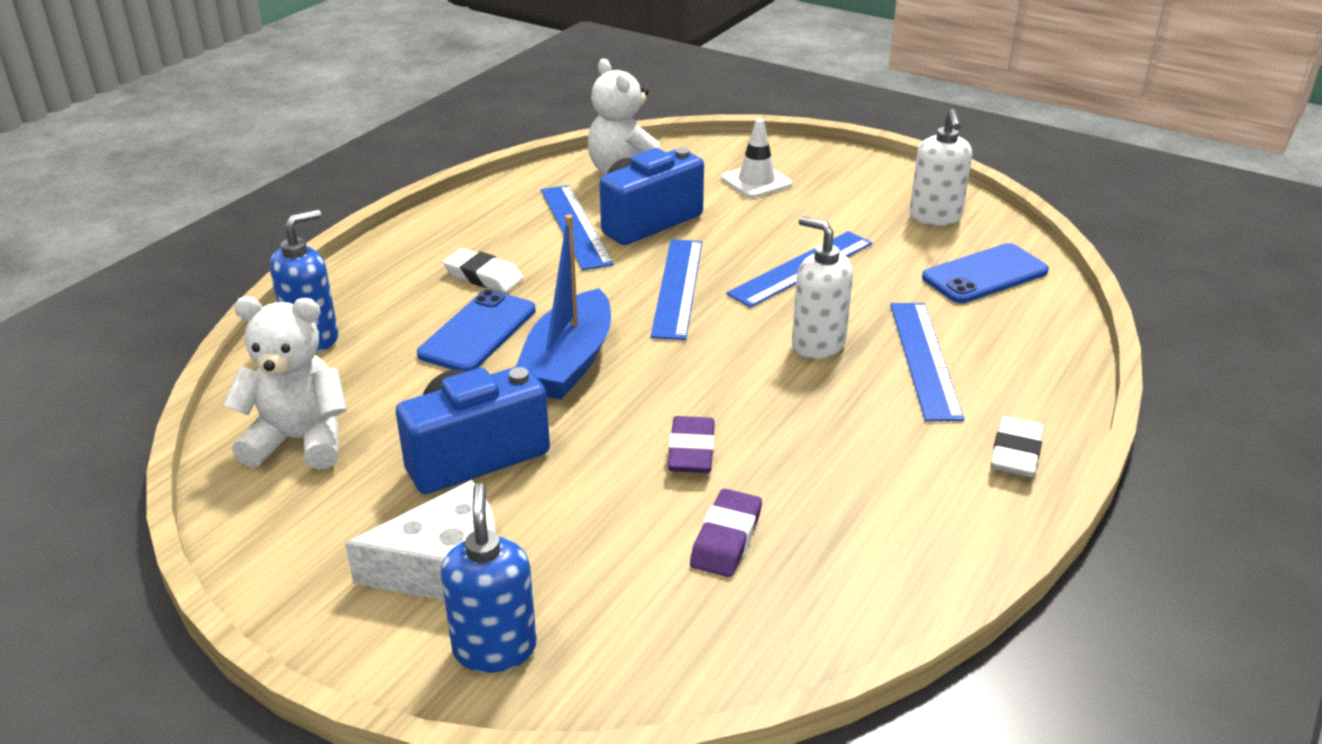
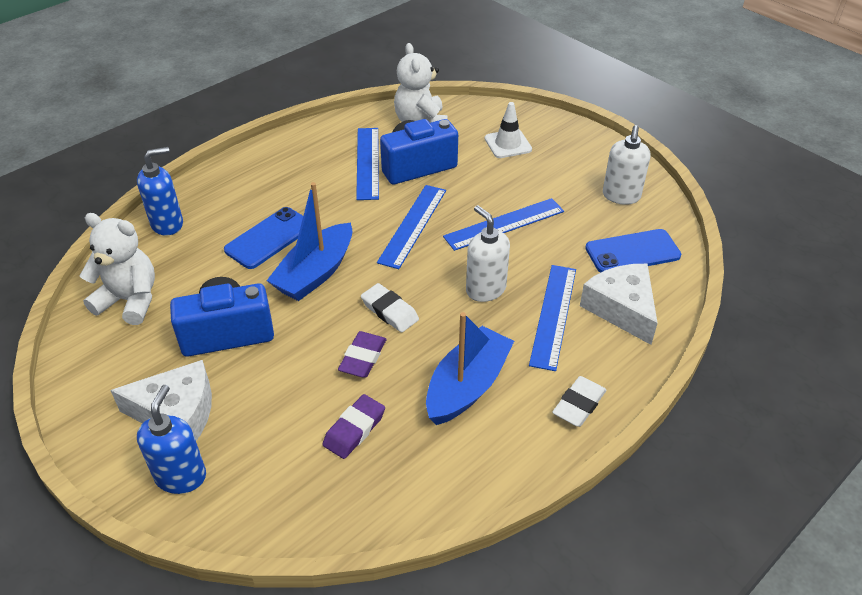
camera: 15 degrees right, 10 degrees up
(483, 276) = (291, 194): white eraser -> white eraser (389, 311)
(856, 458) = (467, 386): none -> blue boat
(1007, 337) = (621, 309): none -> white cheese

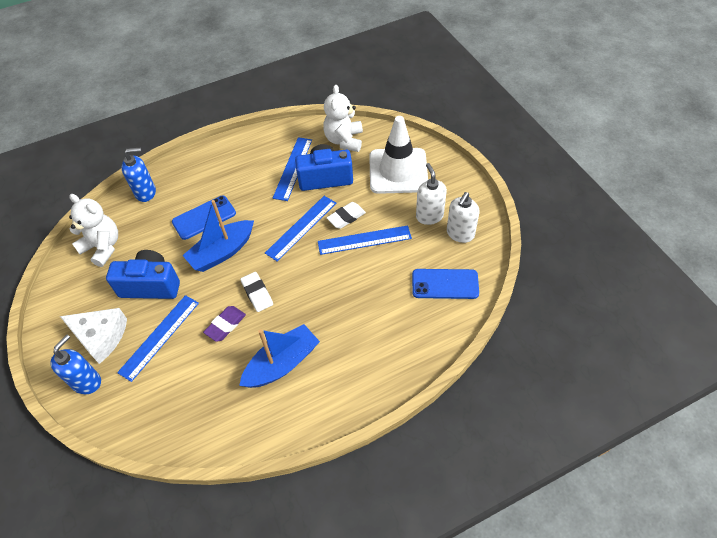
camera: 20 degrees right, 10 degrees up
(354, 429) = (199, 377): purple eraser -> none
(485, 289) = (327, 291): white soap dispenser -> white soap dispenser (429, 216)
(508, 144) = (398, 171): white traffic cone -> white traffic cone, size x1.94
(553, 315) = (364, 323): blue ruler -> blue ruler (159, 337)
(579, 404) = (348, 397): white eraser -> white eraser (346, 217)
(621, 309) = (414, 329): white cheese -> none

